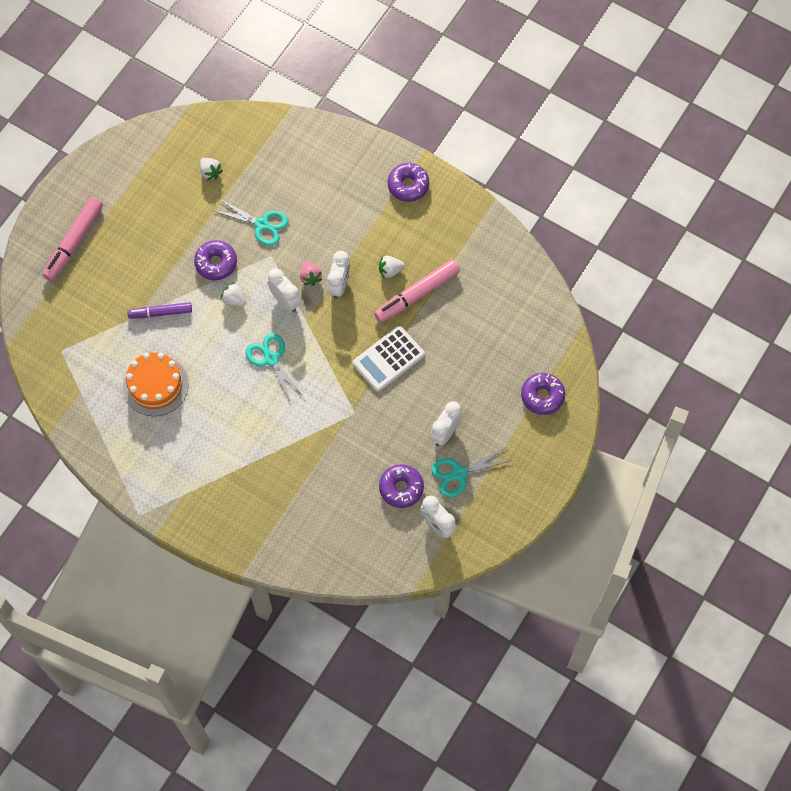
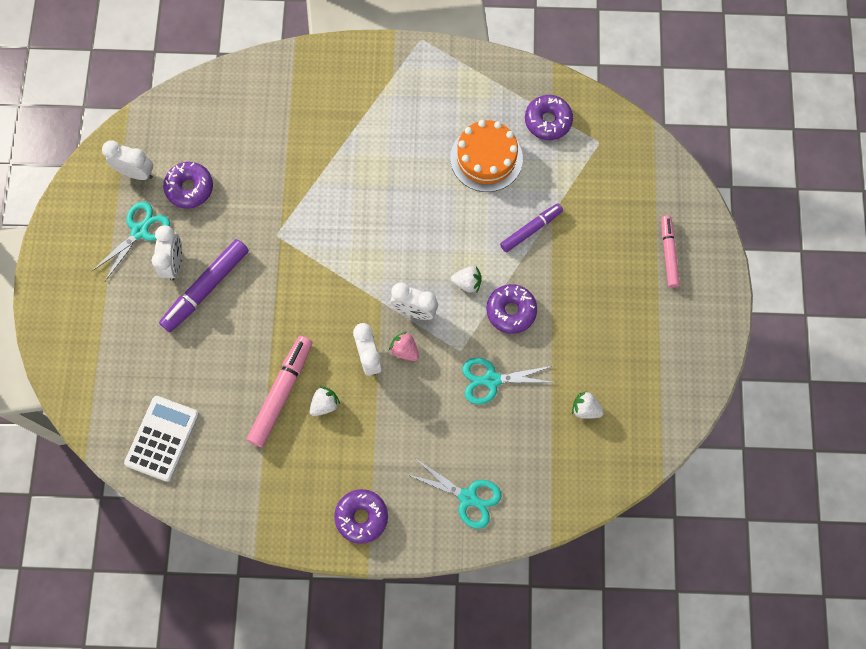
camera: 150 degrees right, 5 degrees up
(74, 242) = (668, 253): pink marker -> pink marker, size x0.65
(271, 359) = (391, 243): turquoise scissors -> turquoise scissors (468, 497)
(388, 359) = (272, 307): white calculator -> white calculator (162, 438)
(431, 400) = (206, 288): none -> purple marker
(542, 396) = (92, 354): purple donut -> purple donut (548, 121)

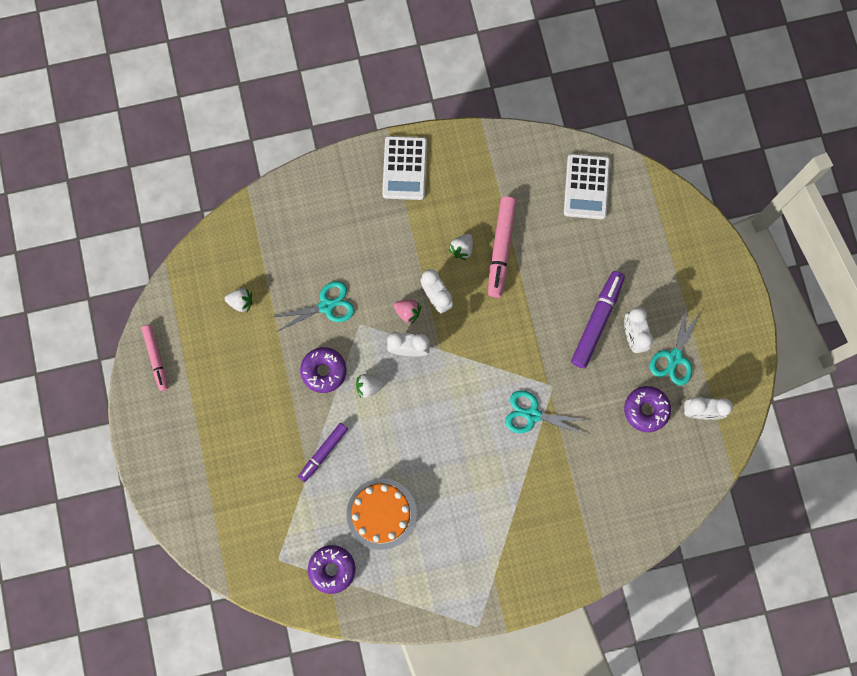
camera: 165 degrees right, 5 degrees up
(361, 517) = (404, 168): purple donut -> white calculator
(468, 497) = (323, 205): turquoise scissors -> turquoise scissors (532, 415)
(668, 253) = (193, 463): pink marker -> pink marker (156, 358)

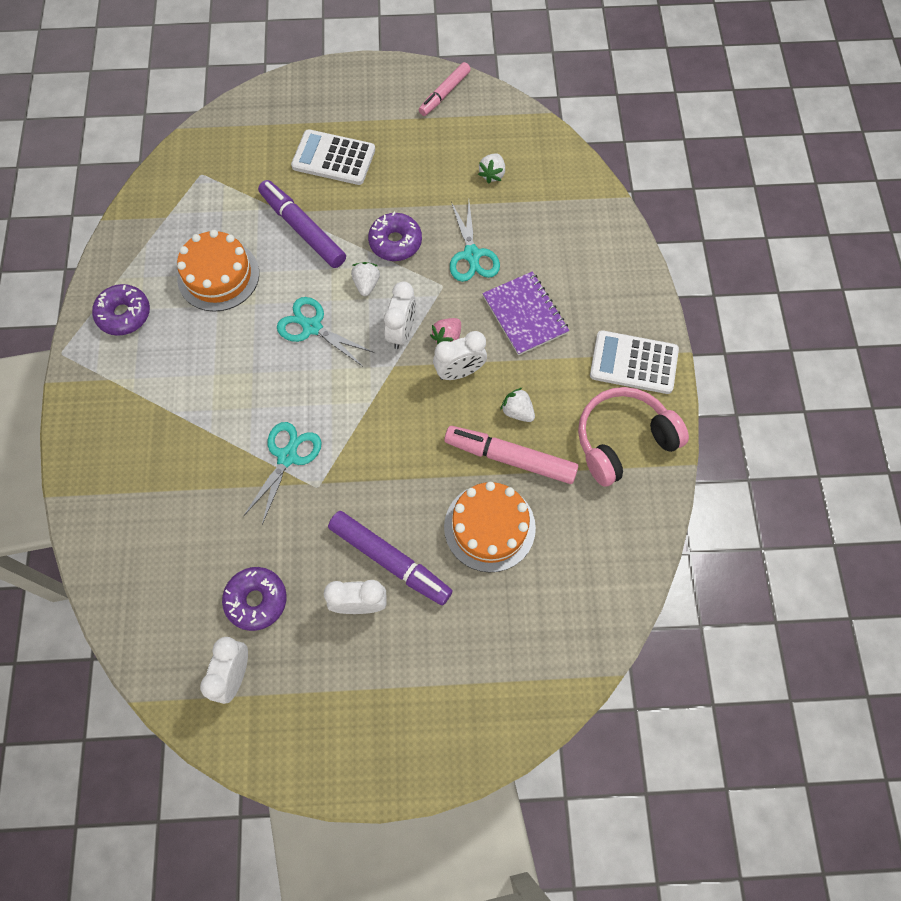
camera: 100 degrees right, 10 degrees down
(156, 358) = (444, 93): pink marker -> pink marker turned 45 degrees counterclockwise
(323, 452) = (303, 229): purple marker -> purple marker, size x1.54
(332, 569) = (174, 220): purple donut -> purple donut (124, 314)
(376, 255) = (525, 314): none -> purple notebook
(471, 169) = (623, 440): none -> pink headphones
(557, 255) = (489, 527): none -> orange cake
(586, 187) = (581, 584): white calculator -> white calculator (333, 158)
(675, 357) = (317, 656): turquoise scissors -> turquoise scissors (312, 327)

